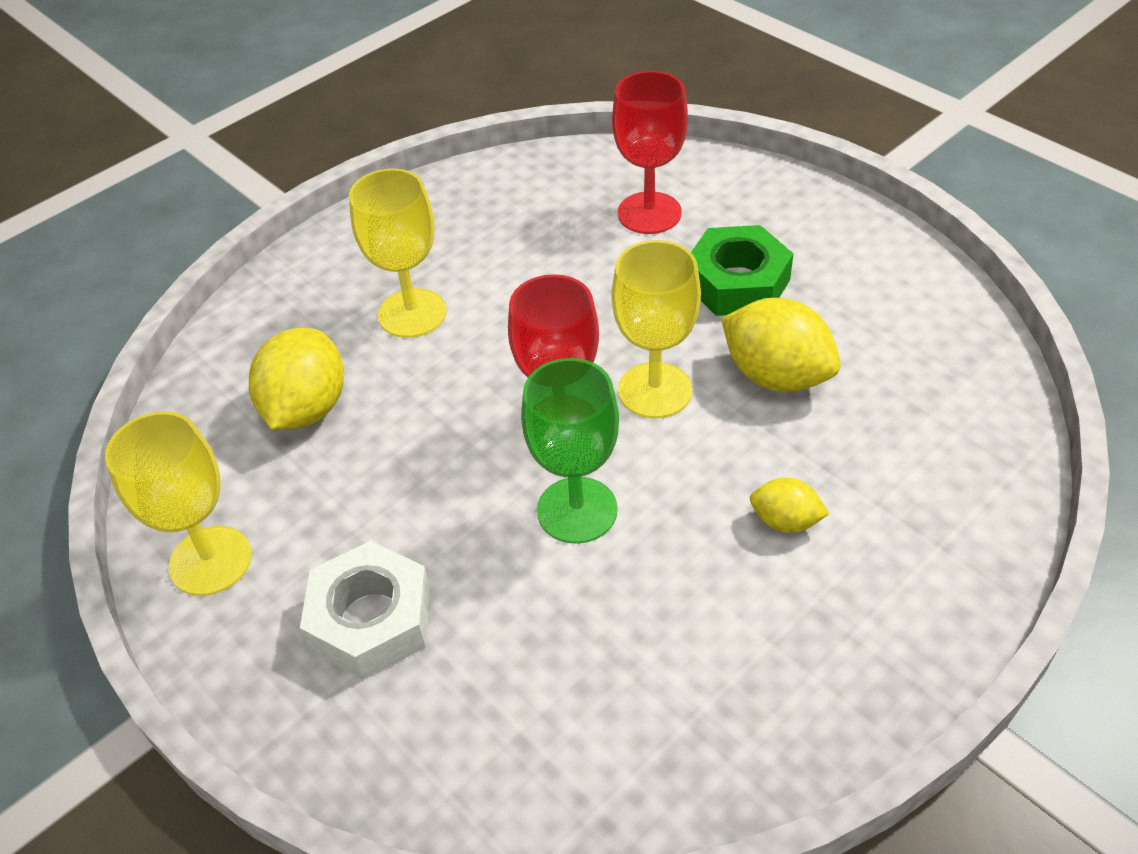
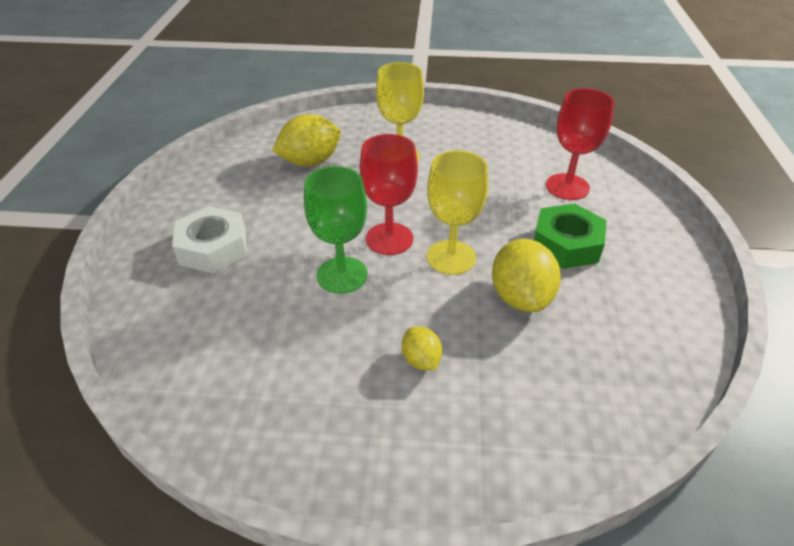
camera: 45 degrees right, 5 degrees down
(210, 561) = (204, 186): yellow goblet -> none

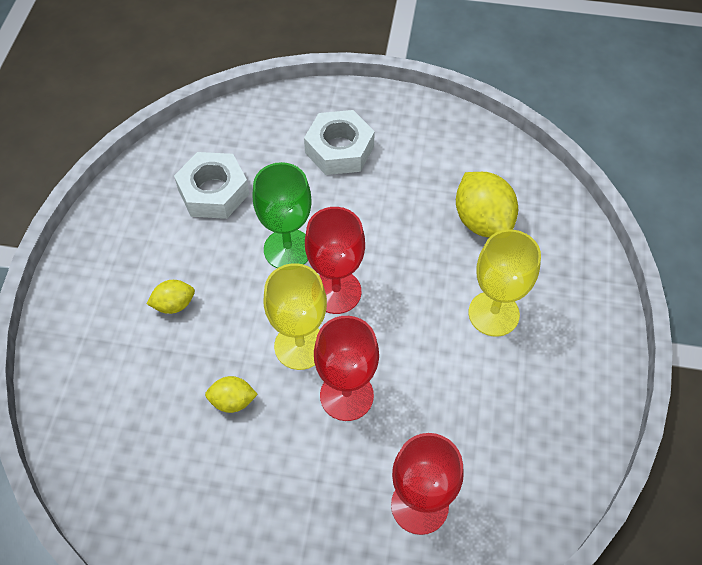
camera: 95 degrees right, 15 degrees up
(260, 346) = (213, 192): none -> white nut
(492, 226) = (346, 395): none -> red goblet
(520, 297) = (232, 401): yellow lemon -> yellow lemon, size x0.54
(566, 244) = (306, 470): green nut -> none

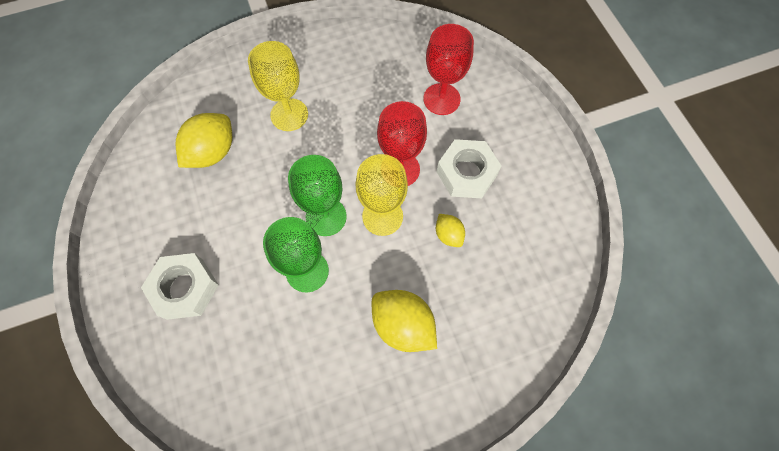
camera: 120 degrees left, 10 degrees up
(174, 304) = (403, 325): yellow lemon -> yellow lemon, size x1.84
(213, 192) = (281, 367): white nut -> white nut (466, 173)
(336, 292) = (326, 217): red goblet -> green goblet

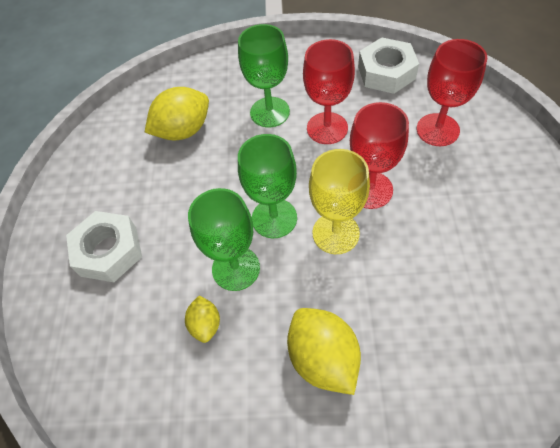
camera: 25 degrees right, 10 degrees down
(289, 115) = (270, 112): yellow goblet -> green goblet
(346, 119) = (327, 128): none -> red goblet
(448, 235) = (406, 272): yellow lemon -> yellow lemon (205, 324)
(466, 173) = (446, 211): white nut -> white nut (386, 72)

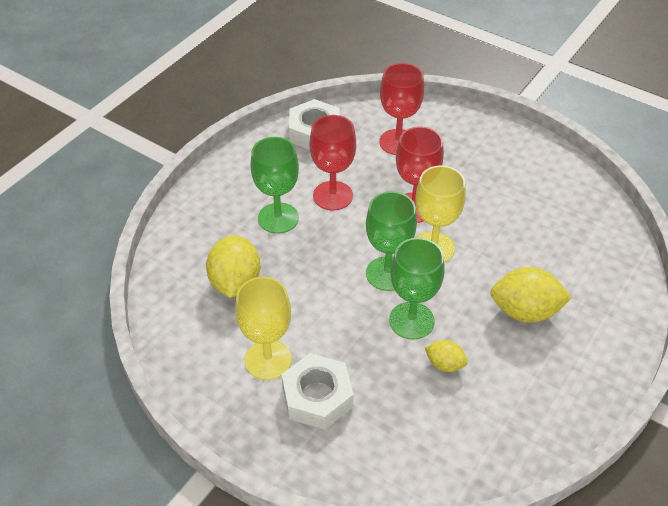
camera: 60 degrees left, 10 degrees down
(124, 197) = (268, 360): none -> yellow goblet

